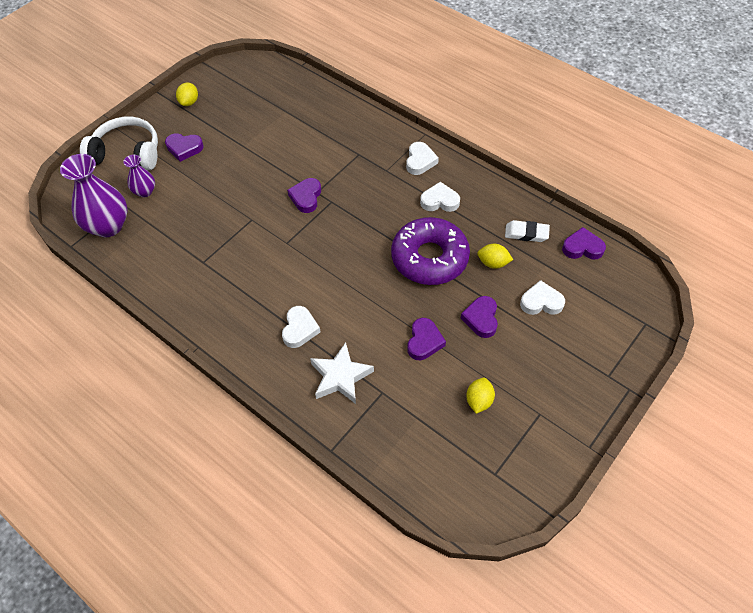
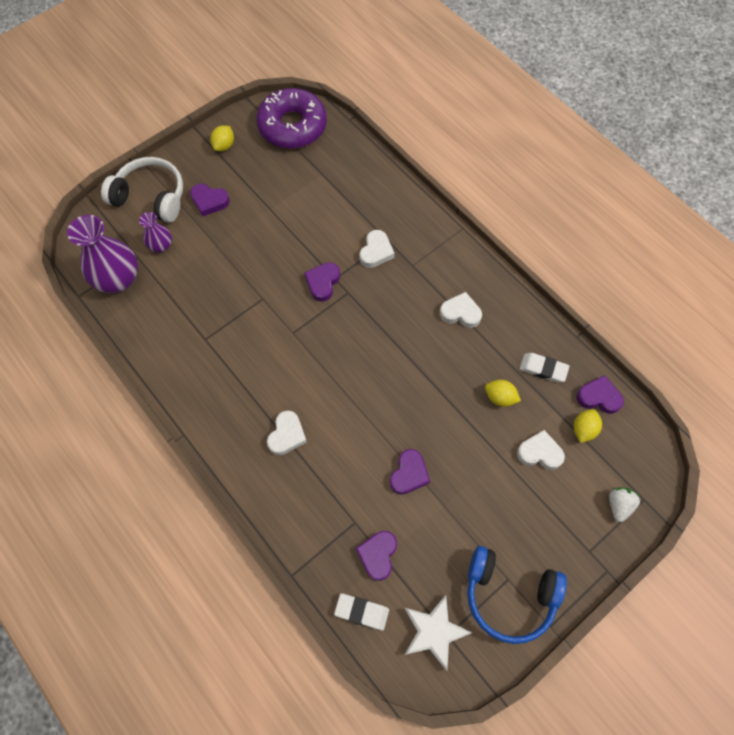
camera: 10 degrees right, 10 degrees up
(340, 376) = (317, 496): white star -> white star (433, 632)
(407, 469) = (361, 612): none -> white eraser
(420, 161) = (450, 260): white heart -> white heart (376, 251)
(429, 258) = (435, 378): purple donut -> purple donut (292, 126)
(479, 401) = (449, 552): yellow lemon -> yellow lemon (583, 429)
(481, 318) = (473, 459): purple heart -> purple heart (378, 555)
(544, 428) = (509, 595): none -> blue headphones
(624, 332) = (618, 505): none -> white strawberry

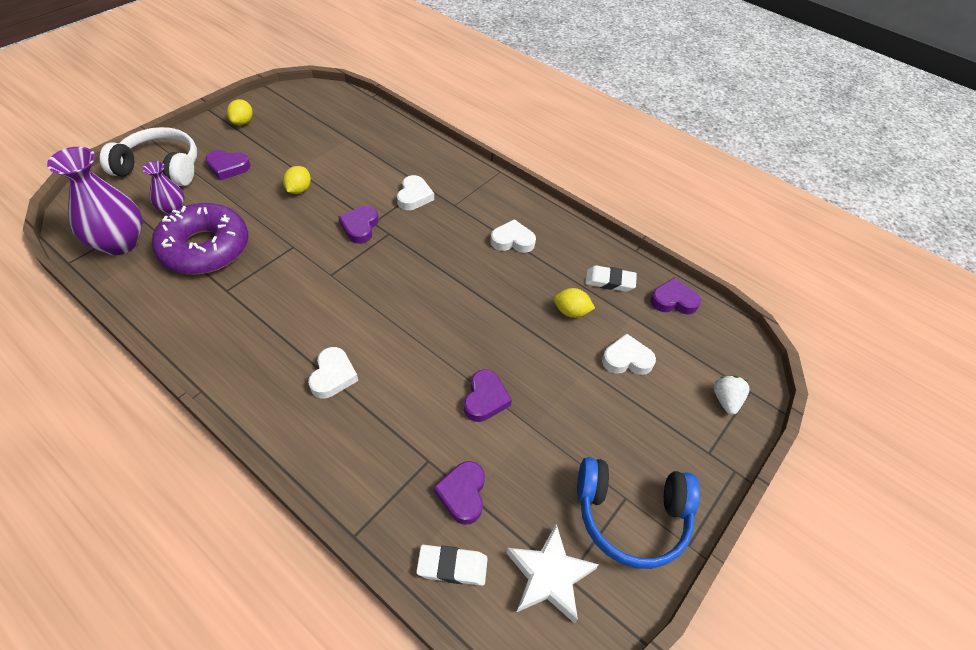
camera: 15 degrees left, 15 degrees down
(292, 126) = (314, 104): purple donut -> purple donut (205, 248)
(583, 429) = (666, 332): yellow lemon -> yellow lemon (299, 190)

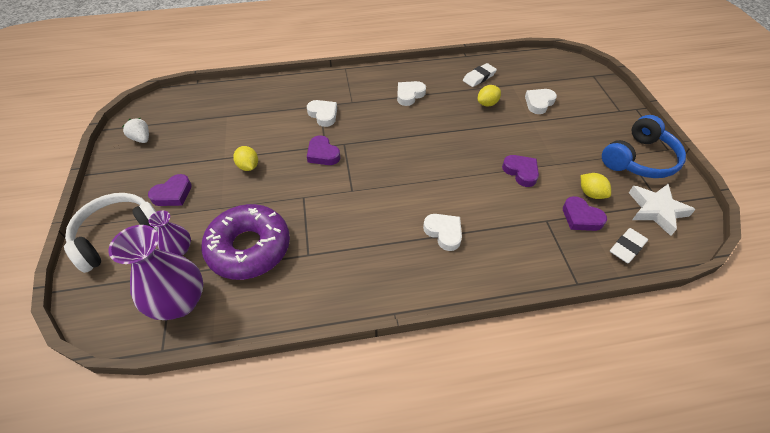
camera: 45 degrees left, 0 degrees up
(242, 122) = (130, 162): yellow lemon -> yellow lemon (591, 193)
(673, 300) = (514, 64): purple heart -> none
(725, 400) = (592, 86): white strawberry -> white strawberry (142, 139)

